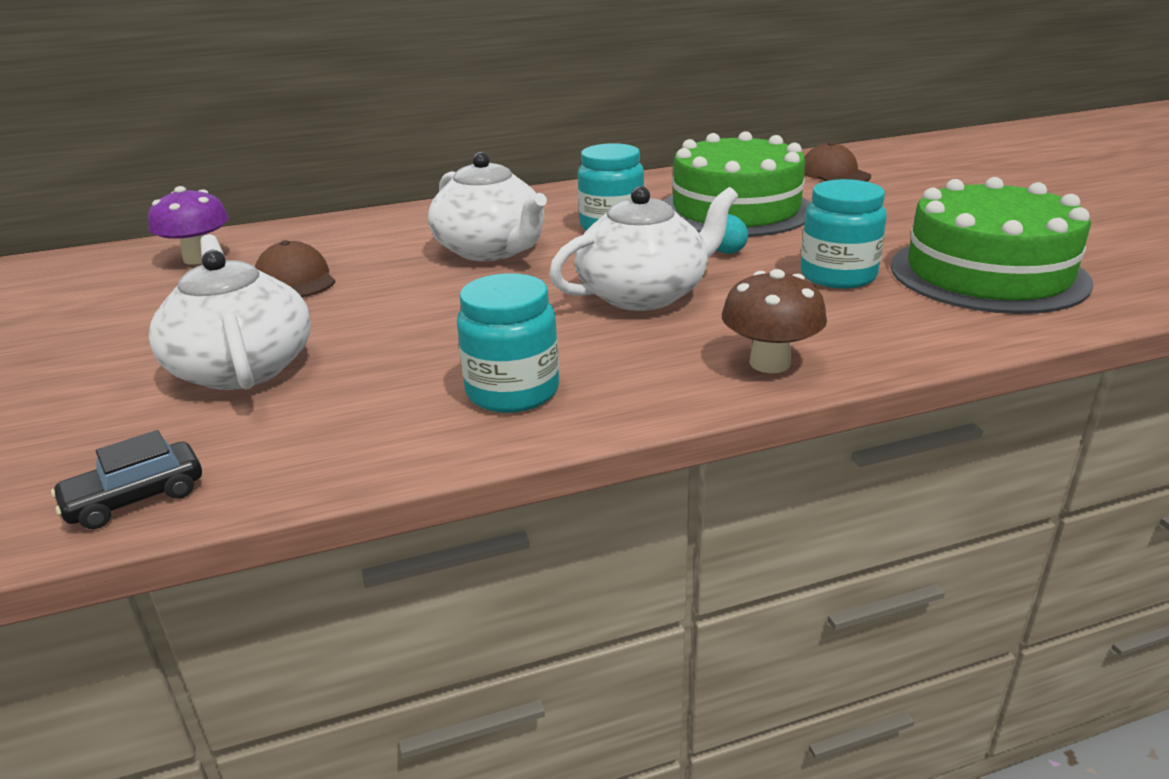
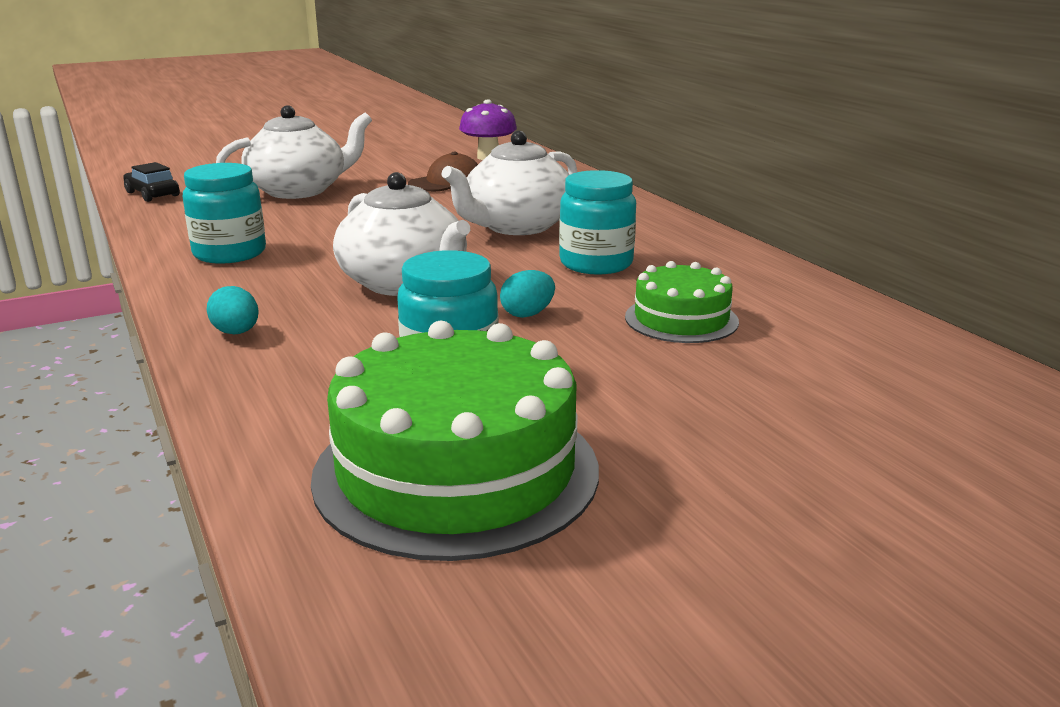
camera: 80 degrees right, 5 degrees down
(735, 209) = (681, 319): green cake -> green cake, size x0.54
(769, 363) = (236, 333): brown mushroom -> turquoise egg
(834, 173) = (907, 387): brown cap -> none

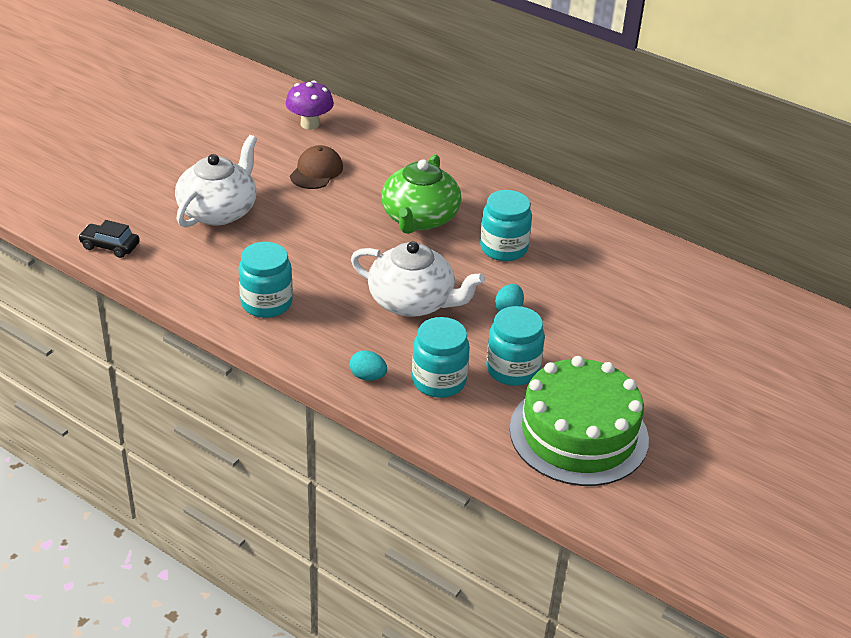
camera: 30 degrees left, 15 degrees up
(323, 358) = (439, 381): none -> turquoise jar
(516, 226) = (419, 218): white teapot -> green teapot
(681, 319) = (590, 290): green cake -> none

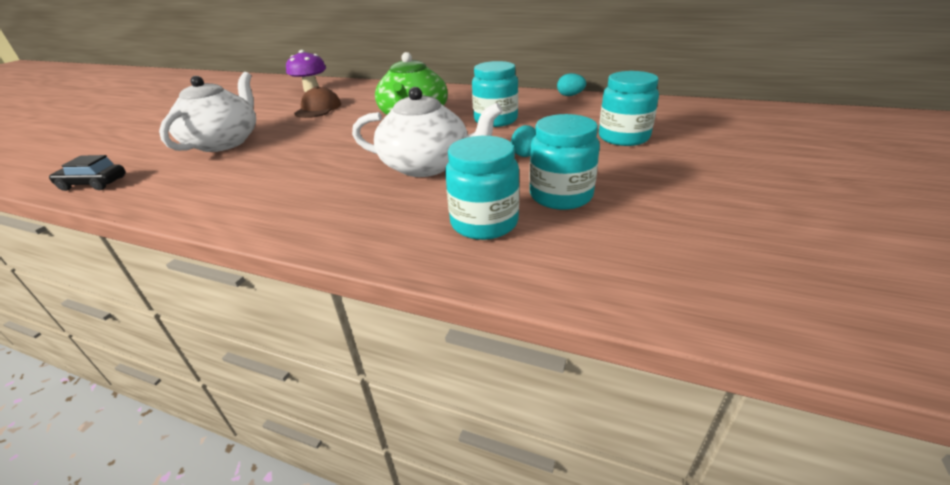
camera: 10 degrees left, 5 degrees down
(266, 303) = (266, 195): turquoise jar -> turquoise jar (623, 137)
(367, 377) = (395, 237): turquoise egg -> turquoise egg (570, 95)
(578, 434) = (684, 239): green cake -> none

